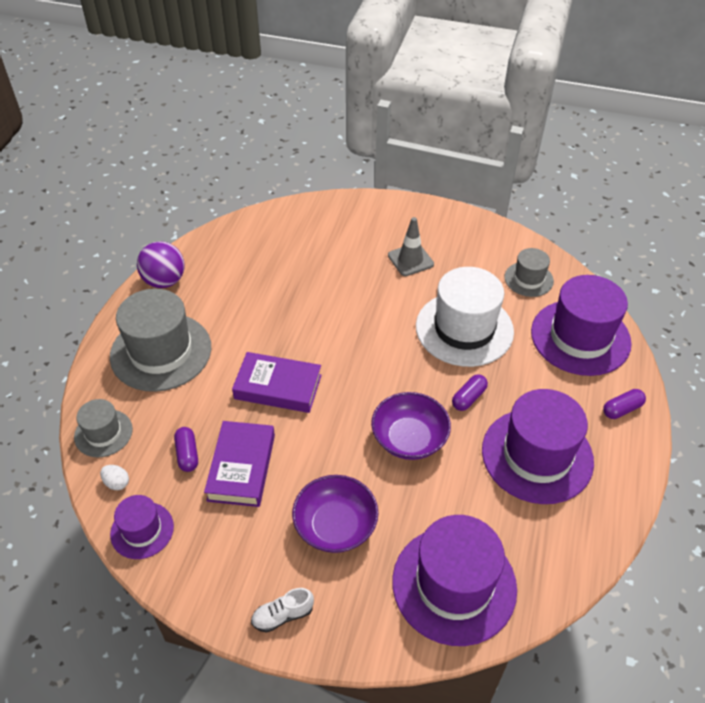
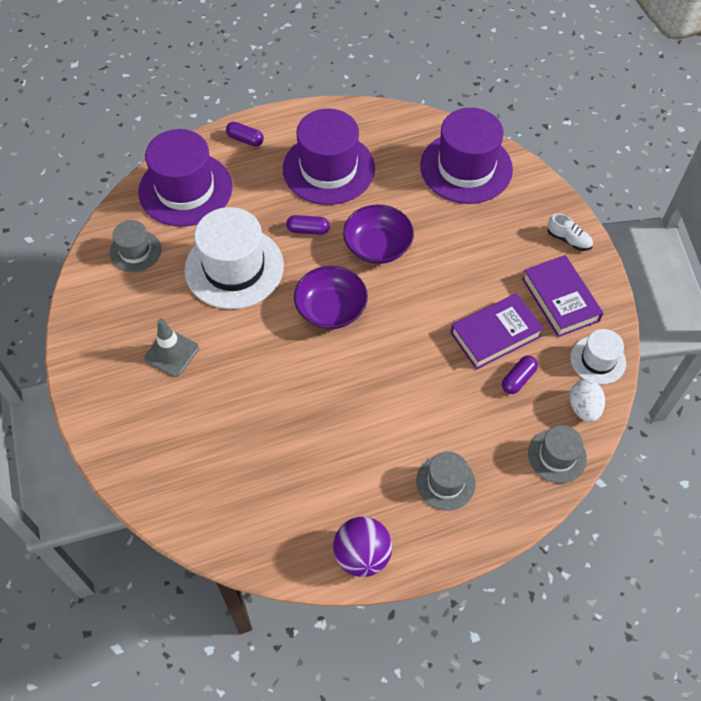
camera: 125 degrees left, 10 degrees up
(117, 483) = (583, 408): white egg -> white egg, size x1.55
(142, 530) = (598, 360): purple hat -> white hat
(161, 352) = (445, 482): grey hat -> grey hat, size x0.53
(278, 387) = (404, 361): purple book -> purple book (560, 299)
(335, 526) = (485, 249): purple bowl -> purple bowl (331, 309)

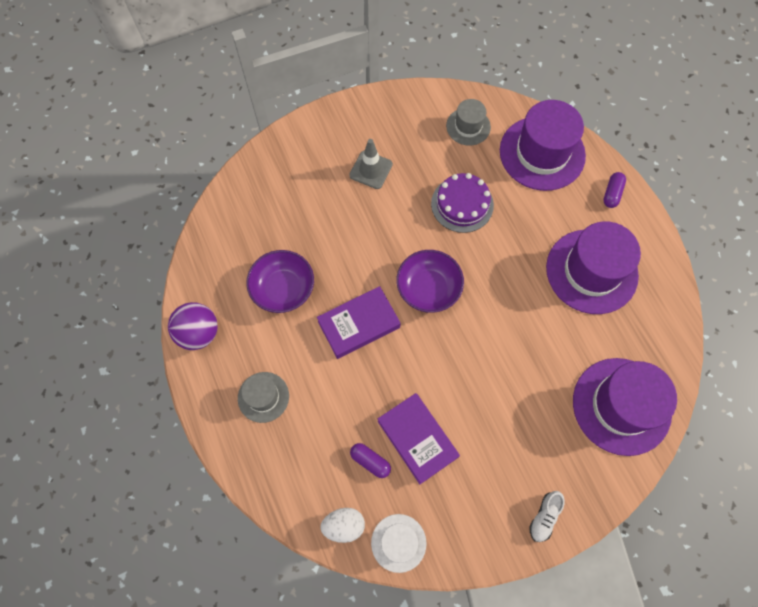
camera: 85 degrees right, 10 degrees up
(234, 268) = (462, 204): white hat -> purple cake
(308, 230) = (513, 260): purple capsule -> none
(377, 246) = (504, 324): purple bowl -> purple bowl (283, 289)
(557, 456) = (292, 497): grey hat -> none
(560, 299) = (466, 505): purple book -> purple book (359, 324)

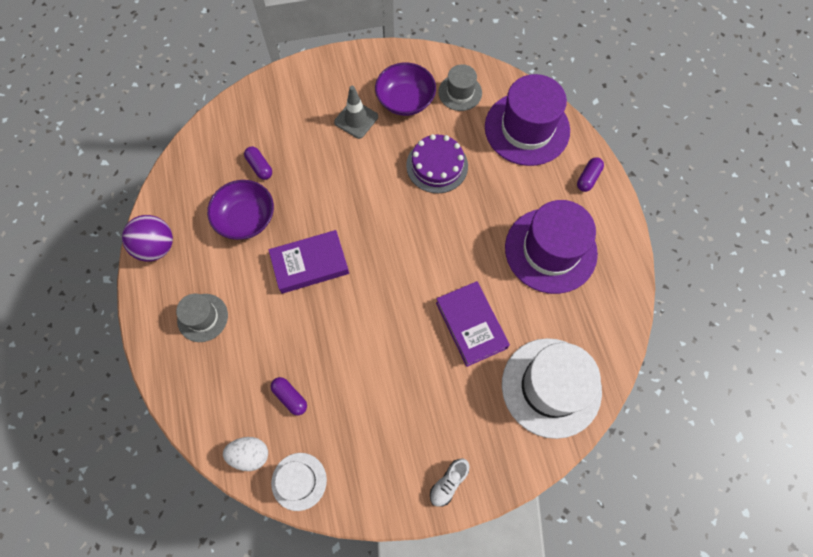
camera: 10 degrees right, 0 degrees up
(284, 234) = (260, 167): none -> purple capsule
(417, 439) = (341, 384): purple book -> purple book (471, 325)
(428, 288) = (385, 241): purple bowl -> purple bowl (405, 100)
(621, 406) = (551, 387): purple hat -> white hat

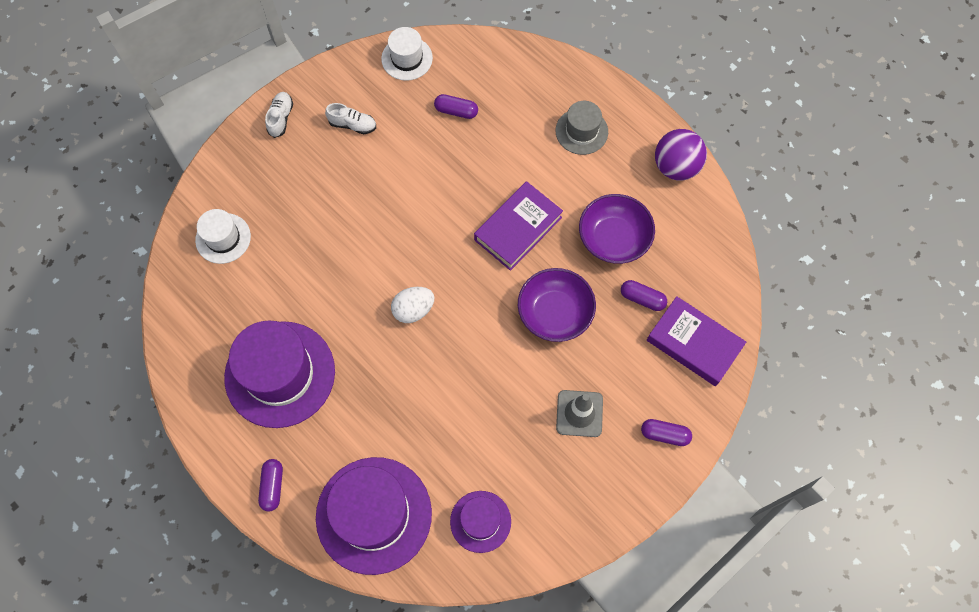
camera: 150 degrees right, 0 degrees up
(250, 454) = (460, 56): white egg -> white egg (413, 310)
(311, 81) = (664, 434): none -> purple capsule
(387, 436) = (352, 125): none -> white shoe
(405, 100) = (539, 472): purple bowl -> purple bowl (555, 313)
(437, 165) = (453, 406): purple cake -> none
(460, 92) = (480, 521): grey hat -> purple hat
(471, 325) = (326, 254): purple book -> purple book (694, 343)
(551, 387) = (223, 238): white hat -> white hat, size x0.53

